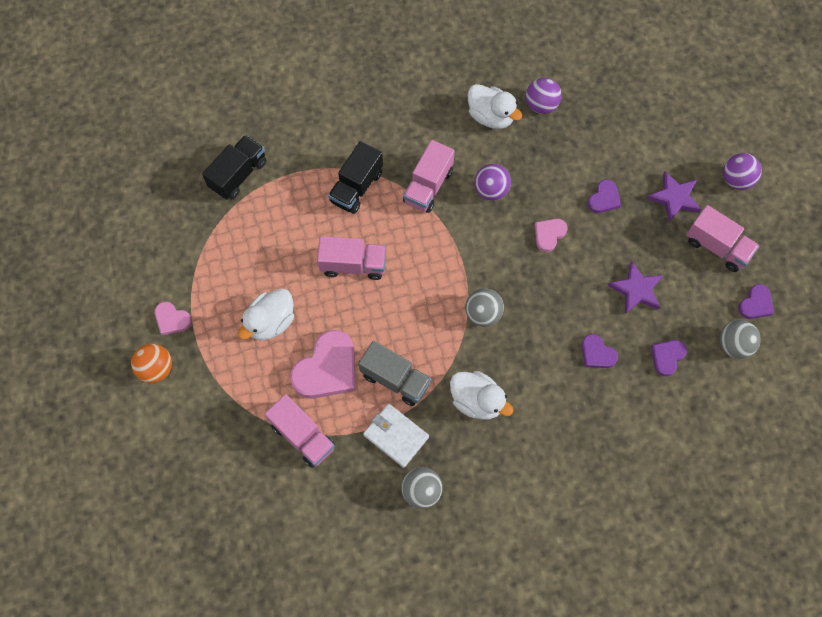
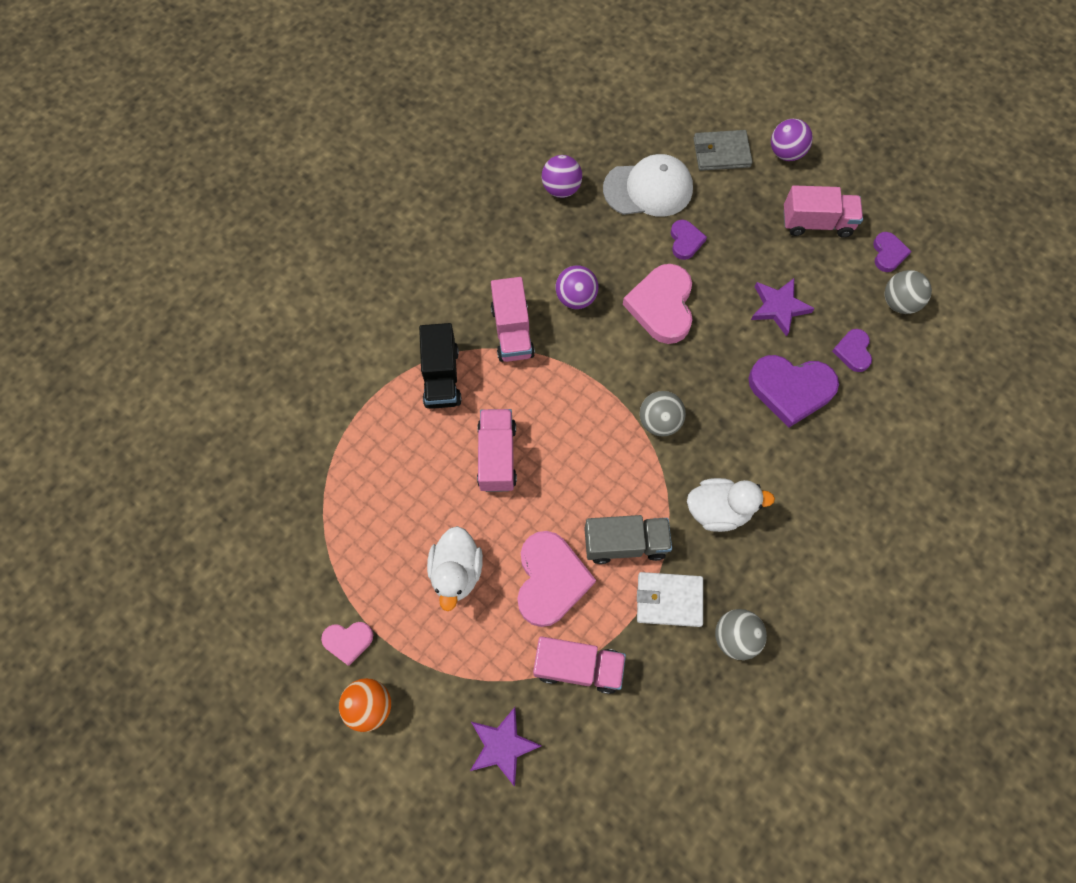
camera: 35 degrees left, 0 degrees up
(238, 175) = (307, 442): black truck -> none
(353, 264) = (497, 456): pink truck -> pink truck turned 60 degrees counterclockwise
(491, 116) = (522, 228): white duck -> none
(549, 235) = (662, 306): pink heart -> pink heart, size x1.90
(597, 353) = (790, 389): purple heart -> purple heart, size x1.90
(606, 143) = (648, 189): none -> white cap
(674, 198) = (746, 202): purple star -> purple star (503, 746)
(684, 150) = (721, 153): none -> grey wallet

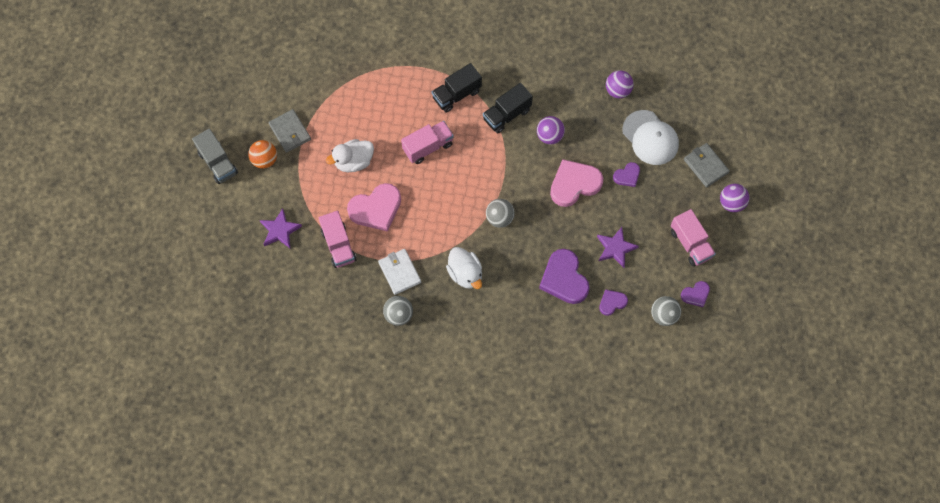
camera: 60 degrees right, 0 degrees up
(348, 641) = (290, 132): pink heart -> grey wallet
(512, 331) = (507, 115): pink truck -> black truck
(625, 543) = (418, 235): grey truck -> grey truck (218, 163)

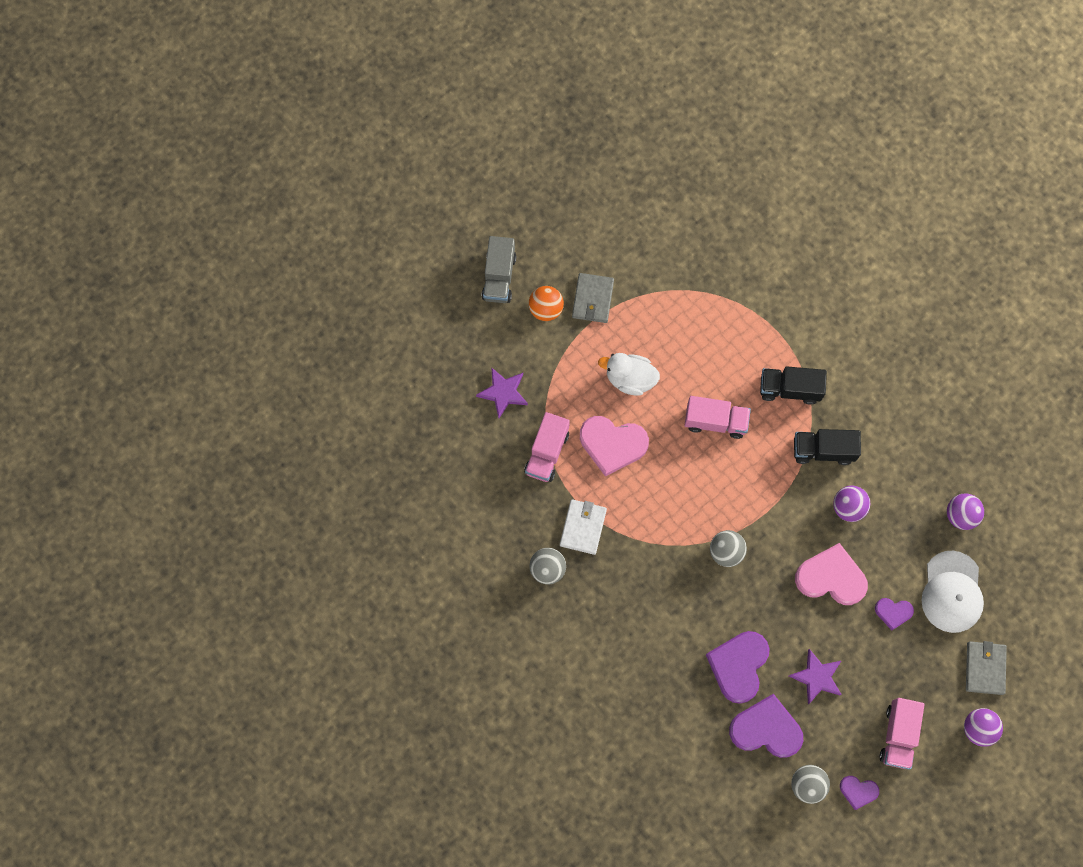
camera: 40 degrees right, 5 degrees up
(465, 274) = (645, 581): white duck -> none
(612, 302) = (766, 729): purple heart -> purple heart, size x1.90

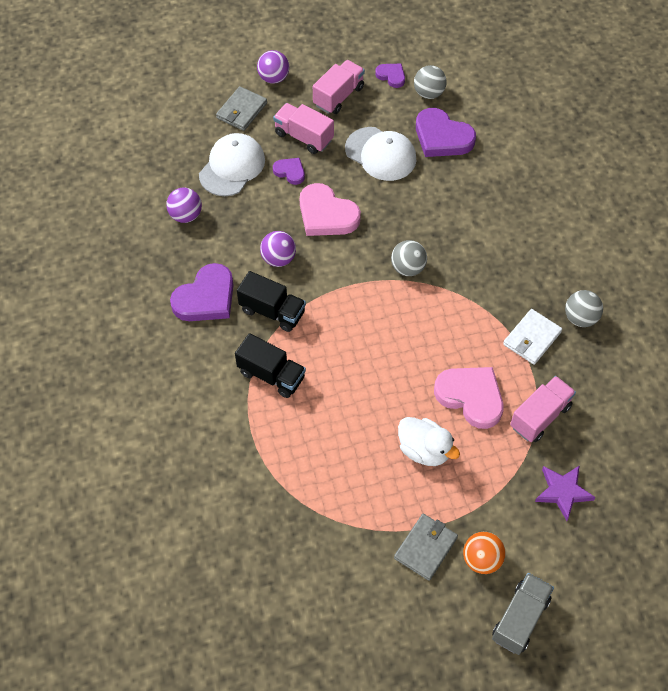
camera: 155 degrees left, 15 degrees down
(715, 421) = (359, 376): pink truck -> pink truck (303, 137)
(738, 666) = (442, 185): purple heart -> purple heart (206, 298)
(816, 677) = (381, 154): purple star -> white cap

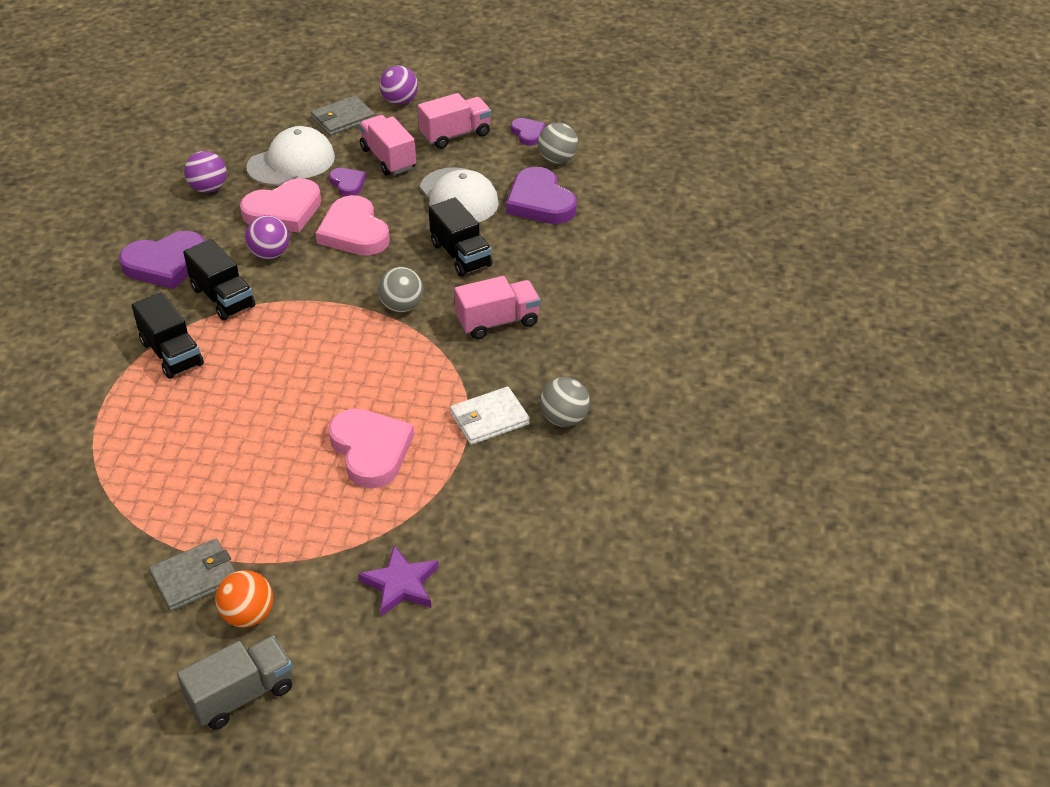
camera: 25 degrees right, 15 degrees down
(260, 215) = (284, 211): none -> pink heart
(418, 206) = (461, 255): none -> black truck
(424, 450) = (275, 482): white duck -> none
(540, 416) = (436, 498): pink truck -> pink truck (497, 322)

